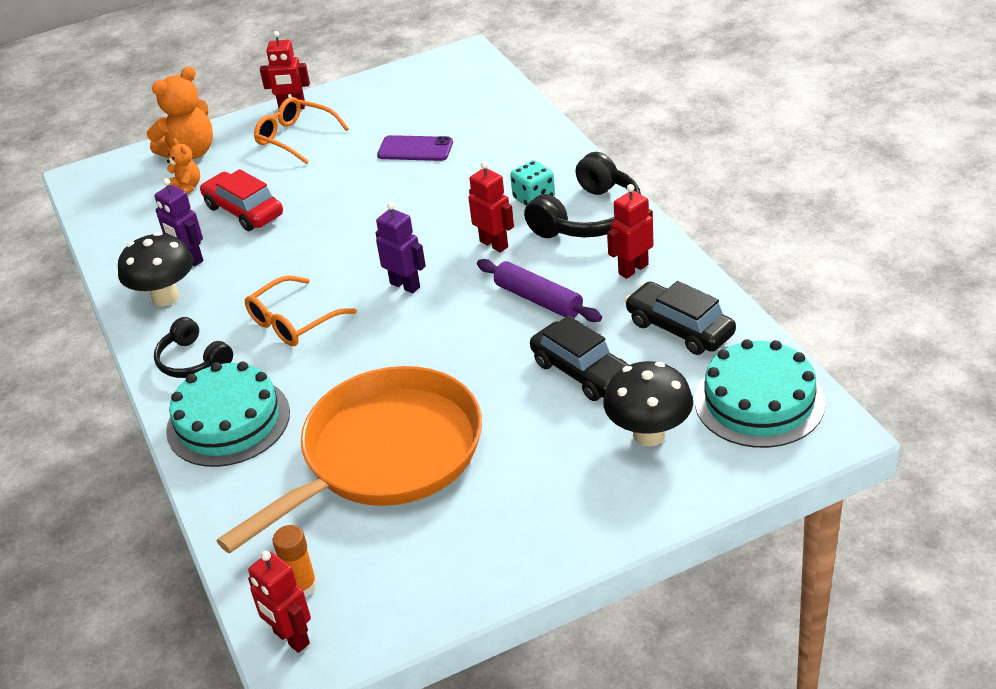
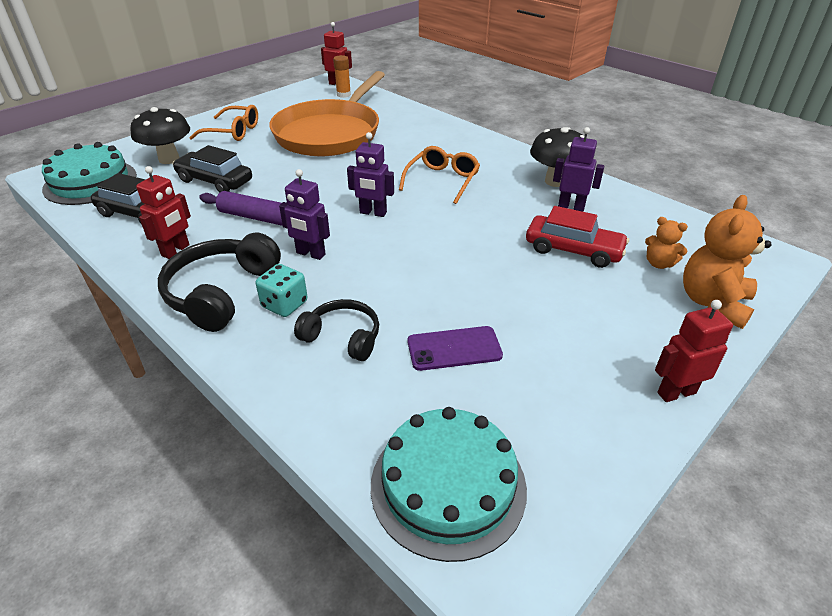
camera: 155 degrees right, 0 degrees up
(193, 361) = (490, 154): black headphones -> black headphones (342, 337)
(228, 421) = (435, 134): turquoise cake -> turquoise cake (448, 485)
(295, 137) = (617, 343): orange glasses -> orange glasses (233, 132)
(494, 244) = (310, 254): red robot -> purple robot

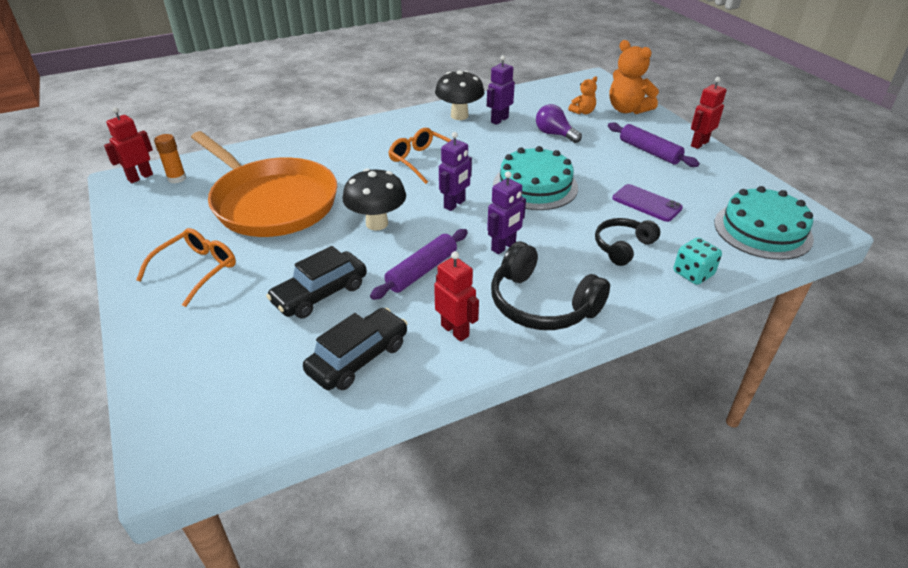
camera: 70 degrees left, 0 degrees up
(90, 182) = (235, 407): turquoise cake -> turquoise cake (535, 186)
(169, 159) = (228, 329): black mushroom -> black mushroom (377, 223)
(284, 304) = (572, 270): turquoise dice -> turquoise dice (693, 274)
(454, 348) = (646, 203): purple phone -> purple phone turned 60 degrees counterclockwise
(573, 250) = (554, 134): red car -> purple light bulb
(600, 338) = (649, 151): none -> purple rolling pin
(676, 392) = (699, 144): red robot -> red robot turned 45 degrees clockwise

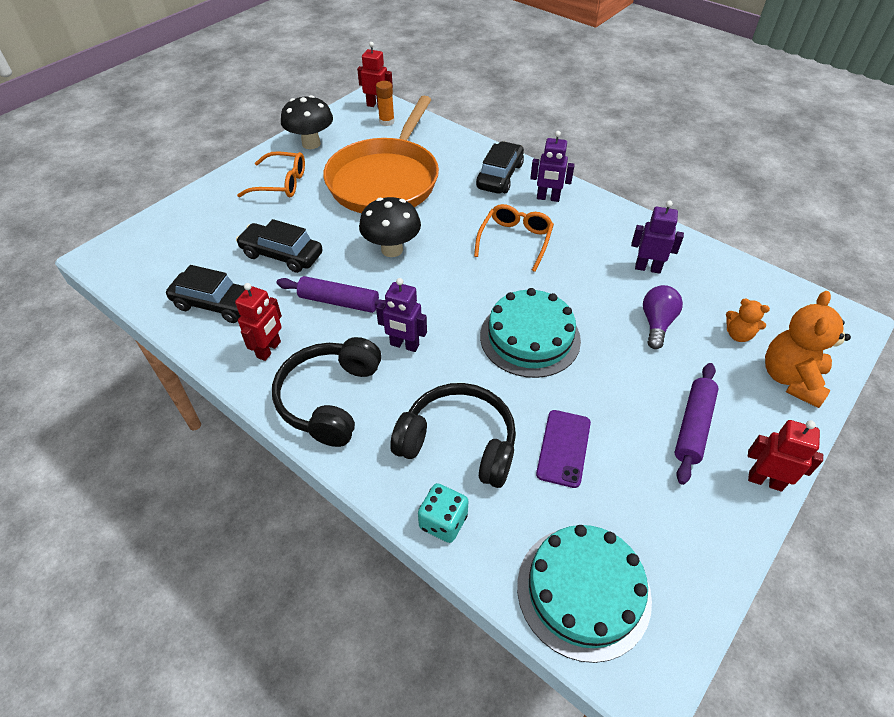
camera: 65 degrees right, 10 degrees up
(334, 144) = (499, 176): none -> black car
(455, 204) = (454, 288): purple robot -> purple robot (548, 198)
(459, 116) = (628, 235): black mushroom -> black mushroom (311, 144)
(623, 247) = (458, 443): black headphones -> black headphones, size x1.60

